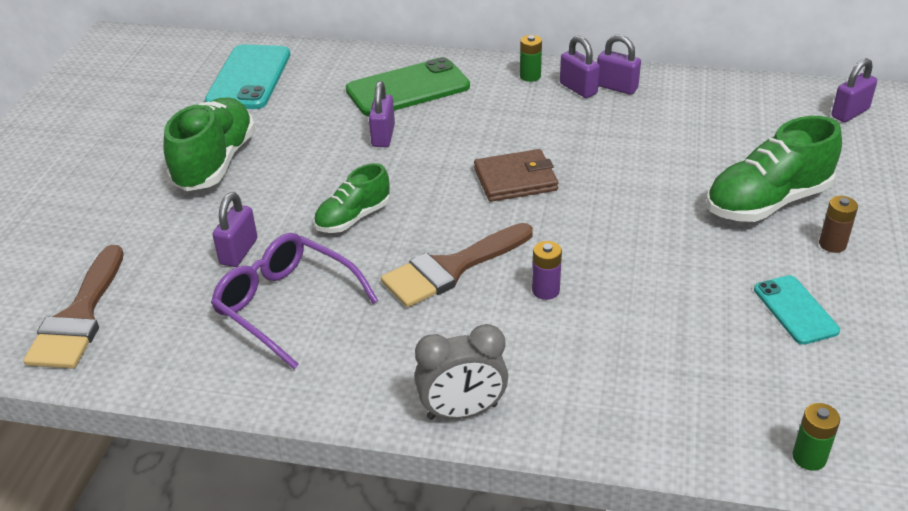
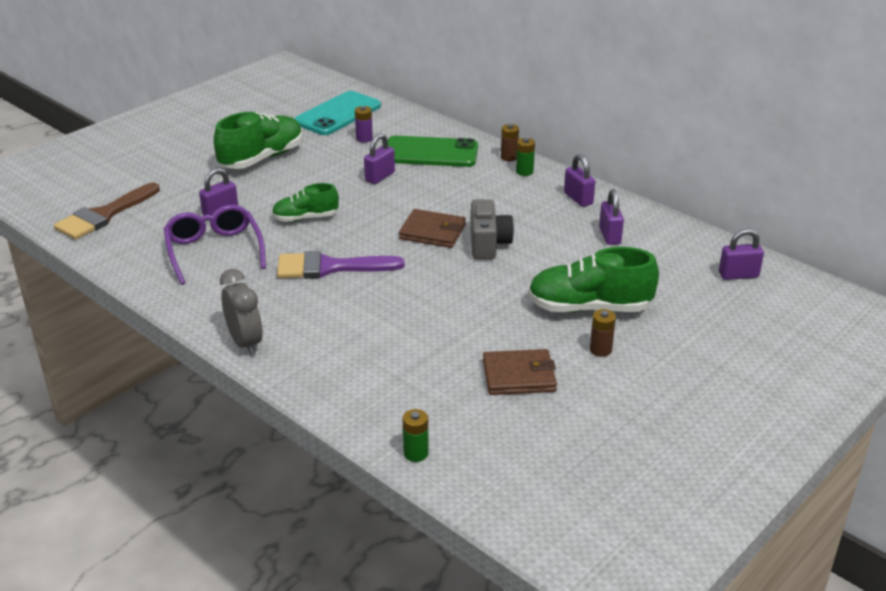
camera: 30 degrees right, 5 degrees down
(451, 268) = (330, 267): brown brush -> purple brush
(462, 411) = (245, 343): grey clock -> grey clock turned 135 degrees counterclockwise
(496, 66) = (509, 157): none -> brown battery
(545, 290) = (371, 301): purple battery -> purple battery (364, 138)
(578, 89) = (548, 191): purple padlock -> purple padlock (609, 236)
(588, 170) = (488, 244): none -> grey camera
(795, 310) = (519, 376): turquoise phone -> brown wallet

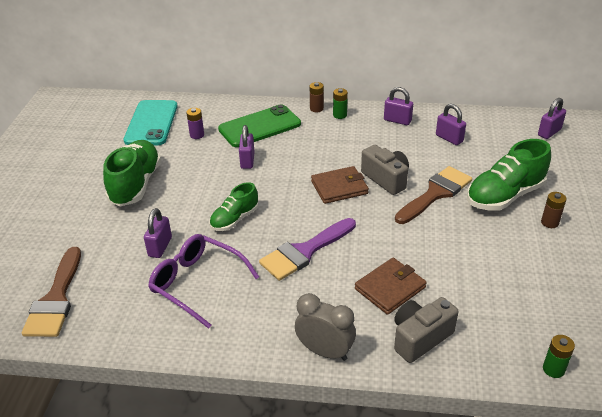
camera: 35 degrees left, 5 degrees up
(334, 373) = (420, 338): none -> grey camera
(519, 276) = (435, 194): none -> brown brush
(519, 376) = (532, 269): brown wallet -> brown wallet (390, 288)

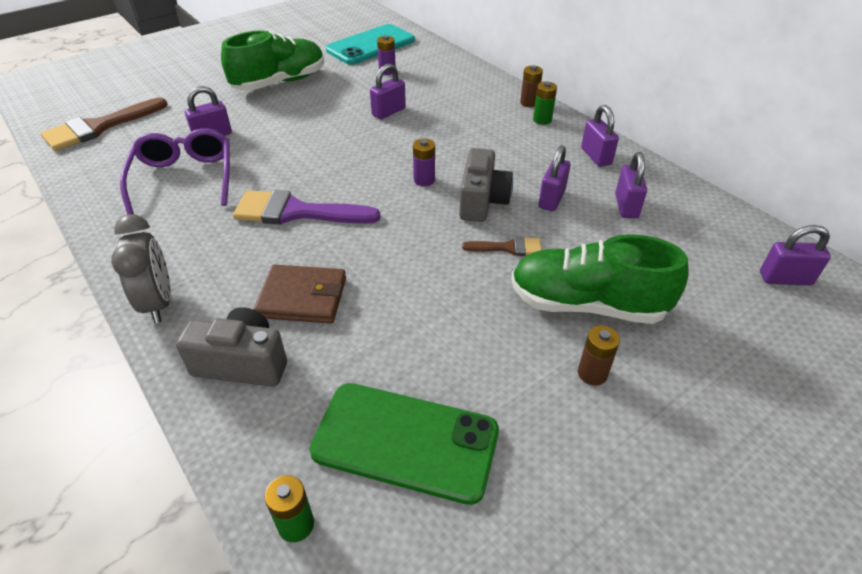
camera: 45 degrees right, 5 degrees up
(234, 219) = (295, 150): green shoe -> none
(260, 127) = (449, 91): green phone -> green phone (405, 441)
(339, 187) = (424, 180): brown wallet -> purple battery
(414, 156) = (551, 199): none -> purple padlock
(435, 194) = (508, 248): brown brush -> brown brush, size x0.52

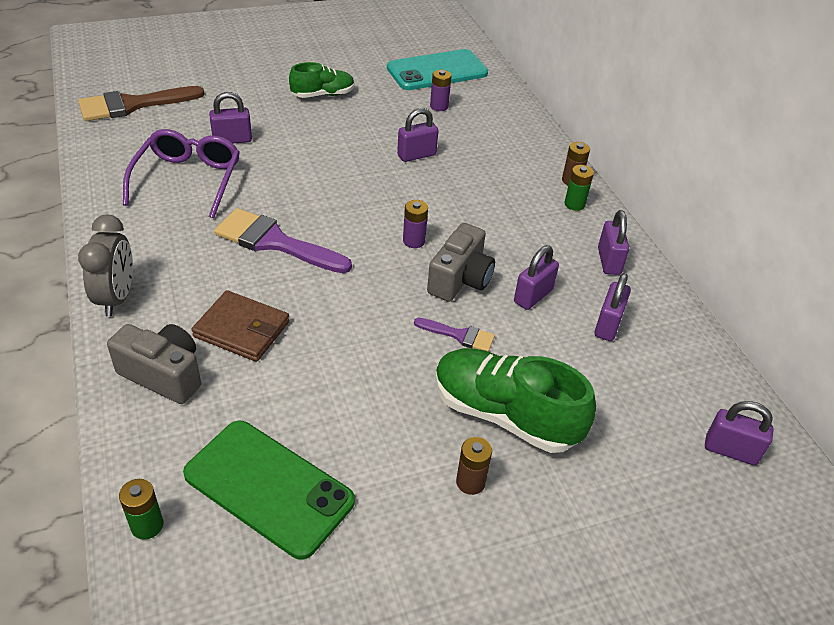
camera: 15 degrees right, 0 degrees up
(280, 82) = (323, 95): green shoe -> green shoe, size x0.60
(508, 248) = (459, 335): brown brush -> purple brush

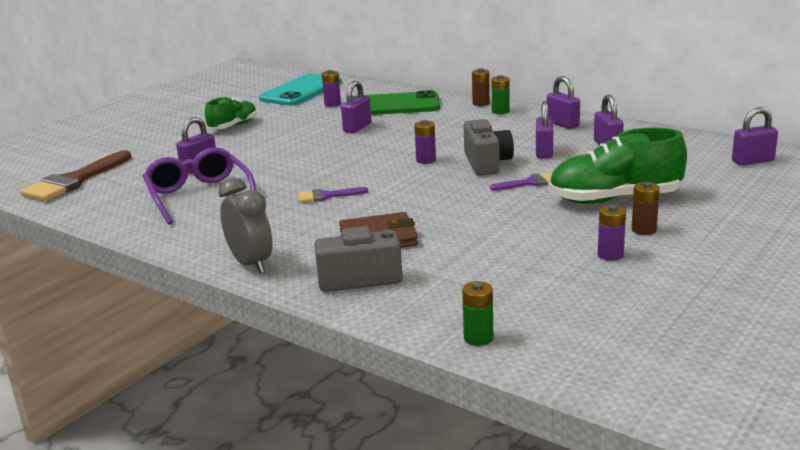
camera: 30 degrees left, 20 degrees down
(268, 487) = (528, 287): green phone -> green phone (393, 105)
(275, 242) = (327, 196): purple brush -> purple brush, size x0.52
(392, 496) = (610, 255): none -> purple battery

